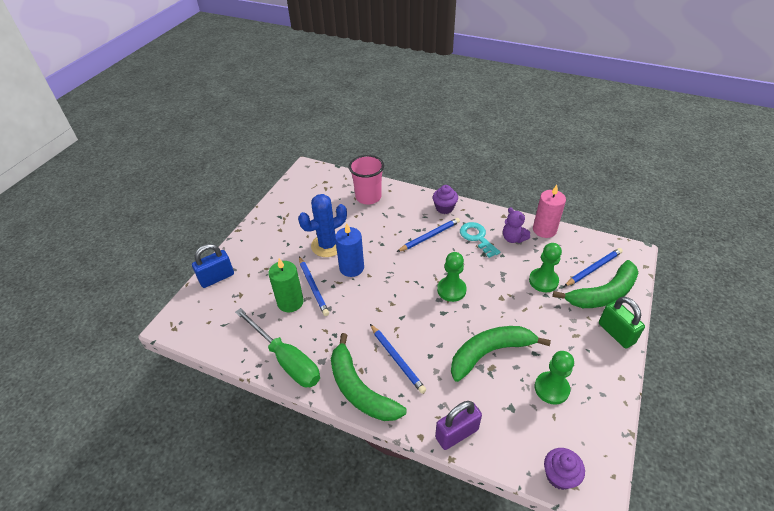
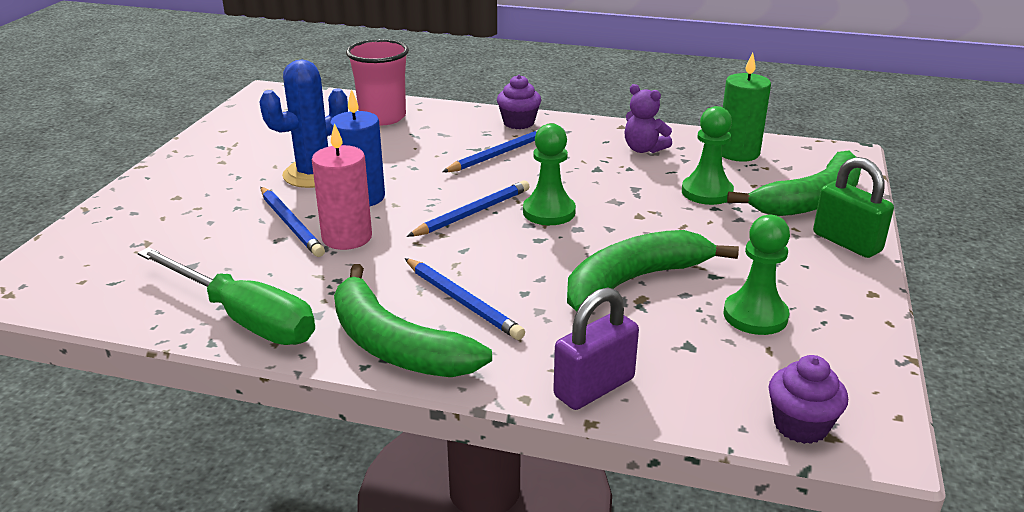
camera: 10 degrees left, 15 degrees down
(217, 278) = (99, 224): blue padlock -> none
(290, 302) = (247, 245): green candle -> green candle (738, 153)
(477, 237) = (581, 151): turquoise key -> none
(544, 230) = (693, 137): pink candle -> pink candle (347, 237)
(593, 268) = (786, 174): blue pencil -> blue pencil (472, 213)

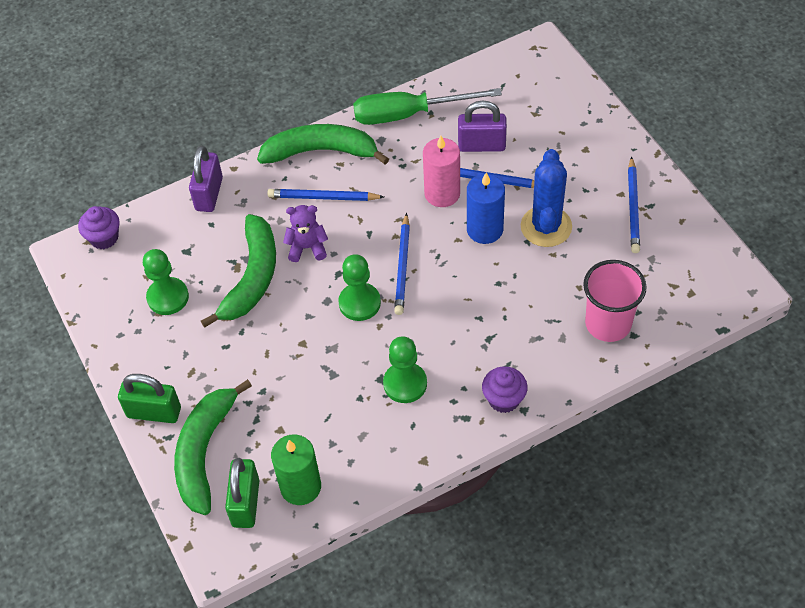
camera: 140 degrees right, 25 degrees up
(241, 249) = (481, 145): none -> purple padlock
(498, 154) = (465, 342): blue pencil -> blue pencil (633, 207)
(643, 149) = (374, 434): purple teddy bear -> purple teddy bear (307, 248)
(707, 192) = (281, 406): green pawn -> green pawn (405, 384)
(796, 164) = (245, 503): none -> green padlock

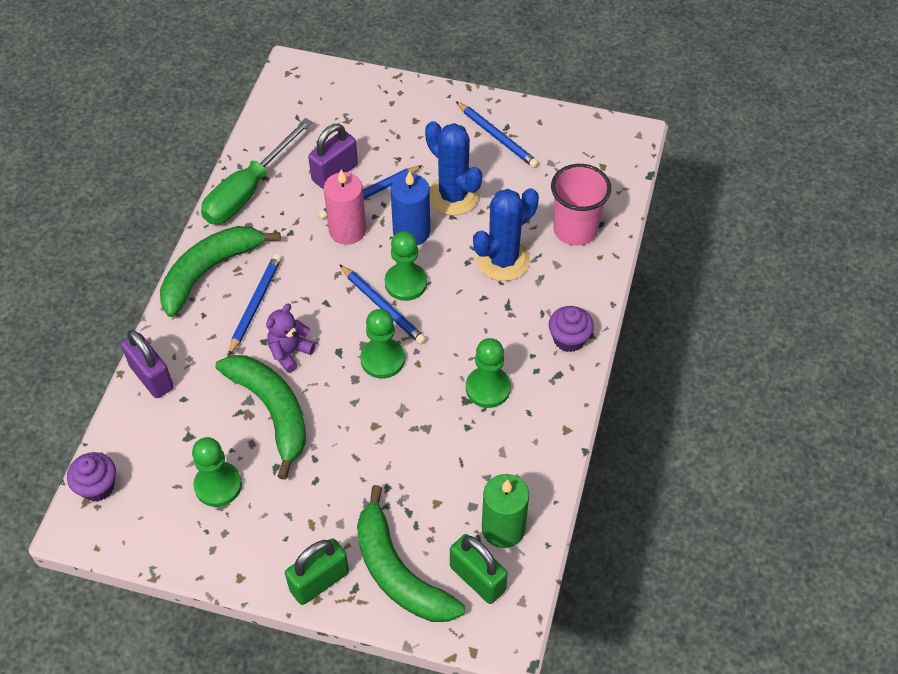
camera: 50 degrees left, 0 degrees up
(323, 197) = (255, 304): blue pencil -> blue pencil turned 150 degrees clockwise
(437, 263) = (406, 283): none -> green pawn
(526, 302) = (503, 260): none -> blue cactus

